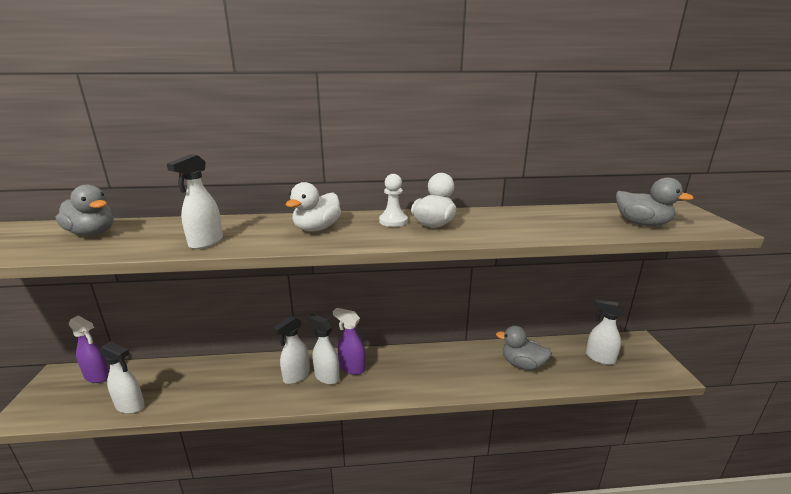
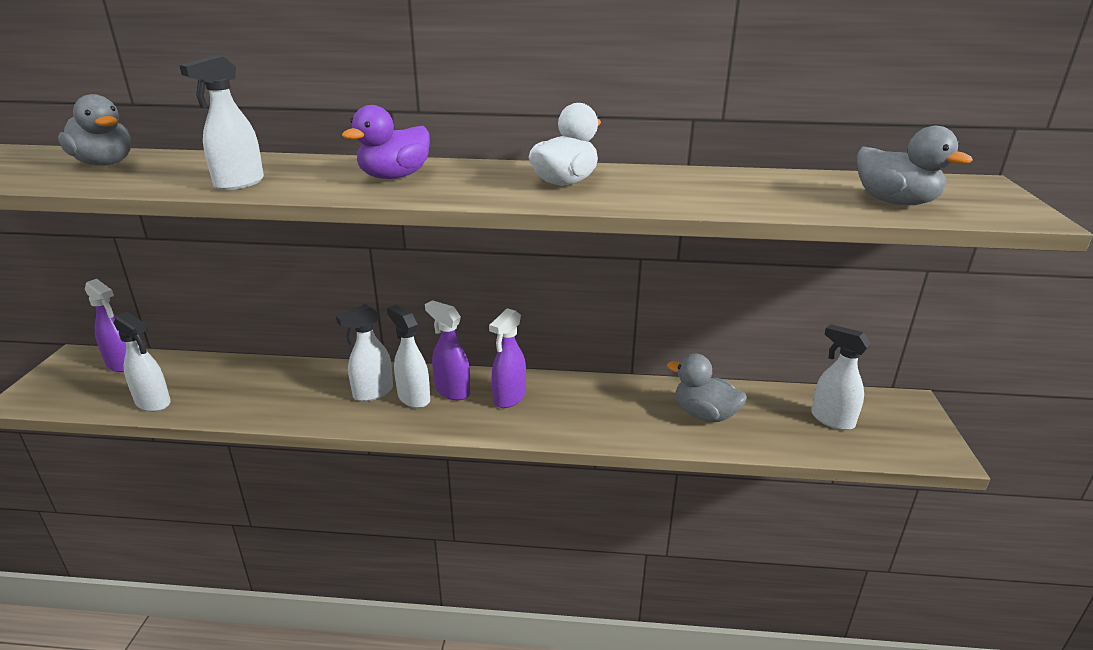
camera: 10 degrees right, 5 degrees up
(317, 228) = (394, 176): white duck -> purple duck
(392, 368) = (509, 398): none -> purple spray bottle
(393, 221) = (508, 174): white pawn -> none

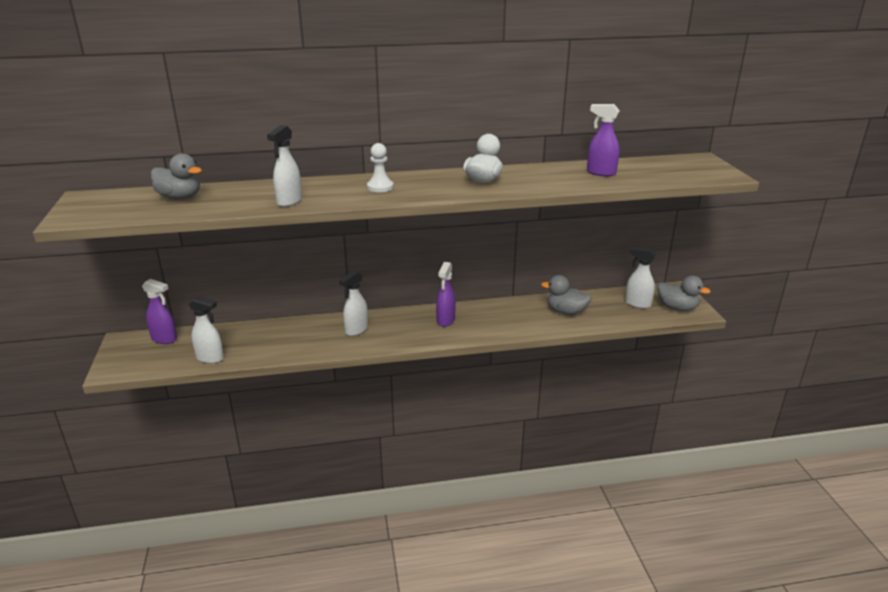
camera: 15 degrees left, 0 degrees up
(394, 176) = (380, 187): purple duck -> white pawn
(413, 398) = (385, 329): white spray bottle -> none
(452, 391) = (407, 322): purple spray bottle -> purple spray bottle (600, 173)
(895, 202) = (663, 174): grey duck -> grey duck (677, 308)

